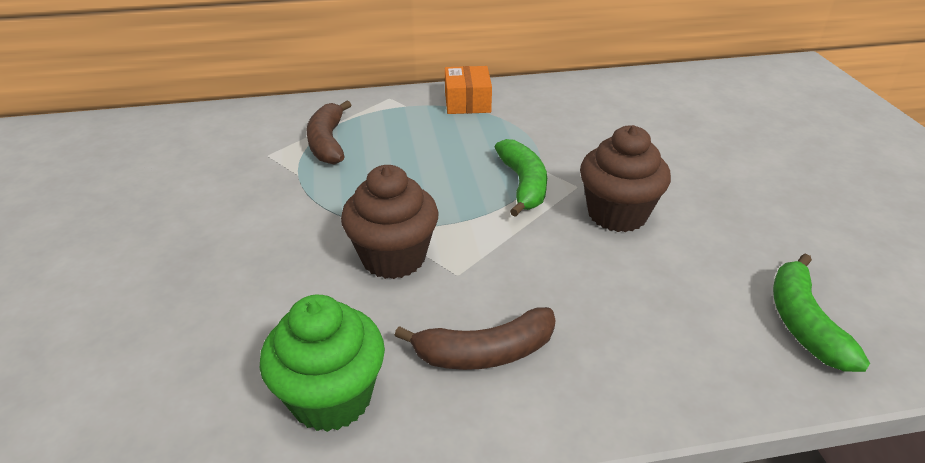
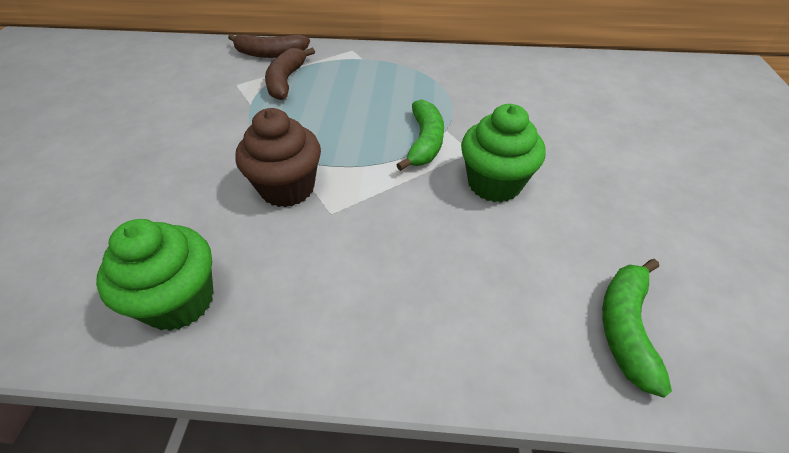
camera: 15 degrees right, 10 degrees up
(467, 102) = (413, 62): orange box -> none
(485, 352) = (318, 289): brown banana -> brown banana (270, 54)
(617, 214) = (494, 183): brown cupcake -> green cupcake

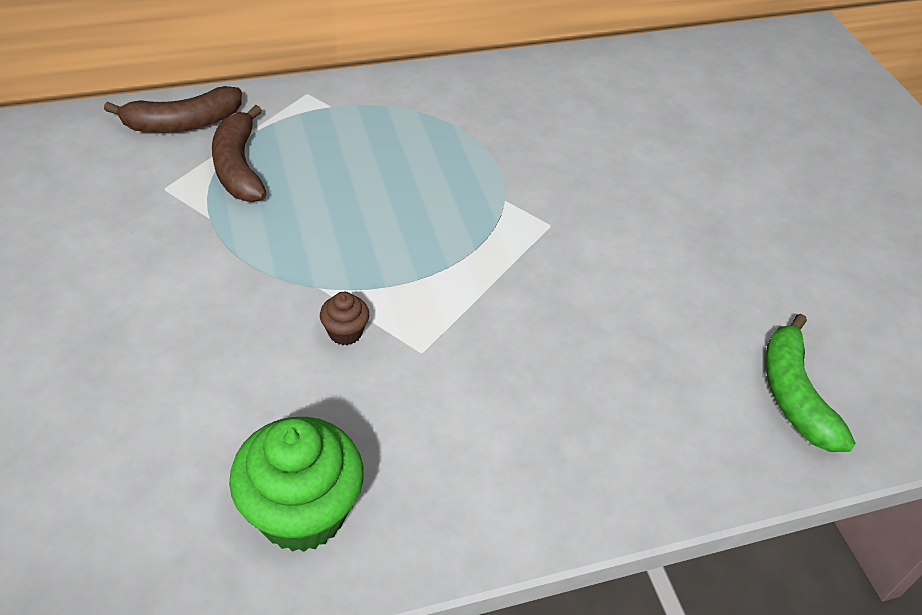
camera: 25 degrees left, 0 degrees up
(287, 188) = (345, 332): brown cupcake -> brown cupcake, size x0.45
(424, 142) = (487, 224): green banana -> none
(494, 183) = (597, 263): green cupcake -> none

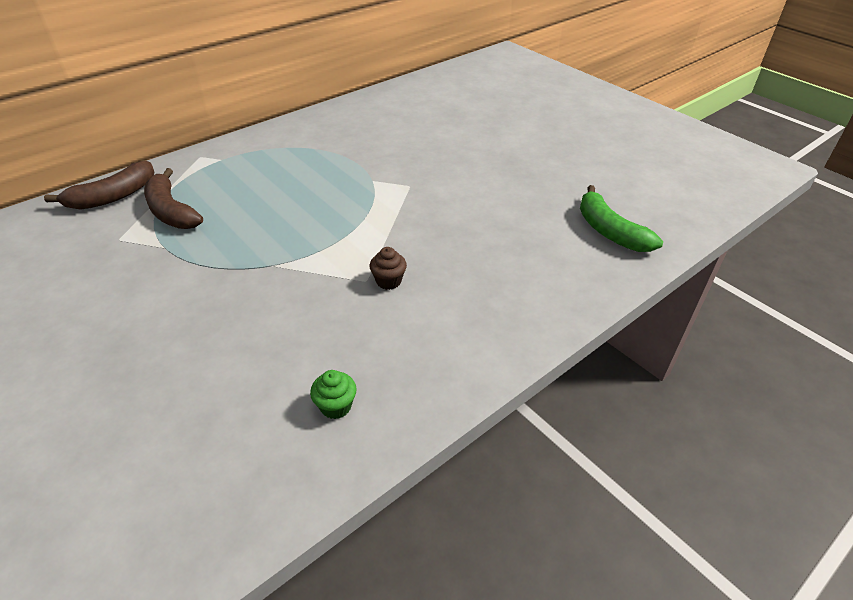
camera: 20 degrees left, 5 degrees down
(302, 512) = (336, 406): green cupcake -> green cupcake, size x0.45
(345, 332) = (305, 286): brown cupcake -> brown cupcake (388, 281)

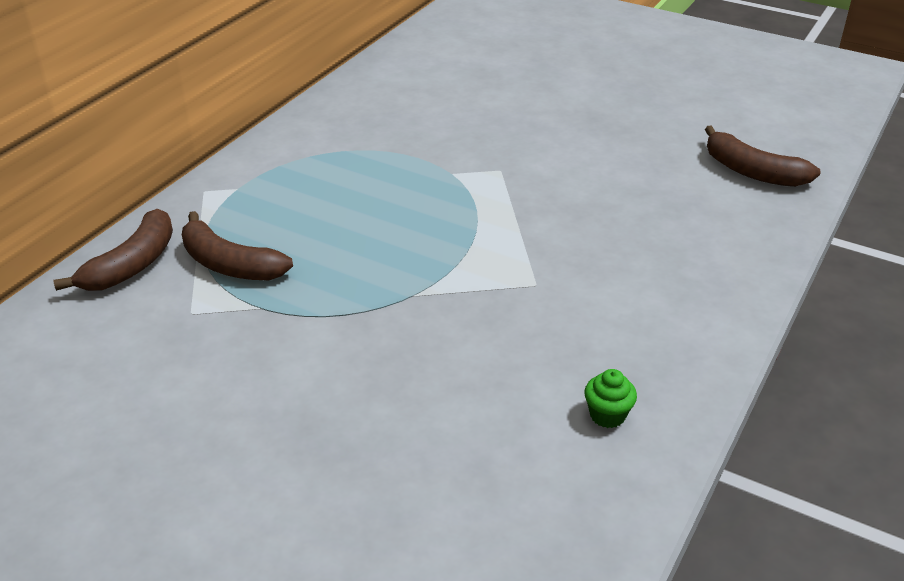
camera: 20 degrees left, 5 degrees down
(388, 281) = (561, 279): brown cupcake -> none
(609, 231) = (752, 172): green banana -> brown banana

